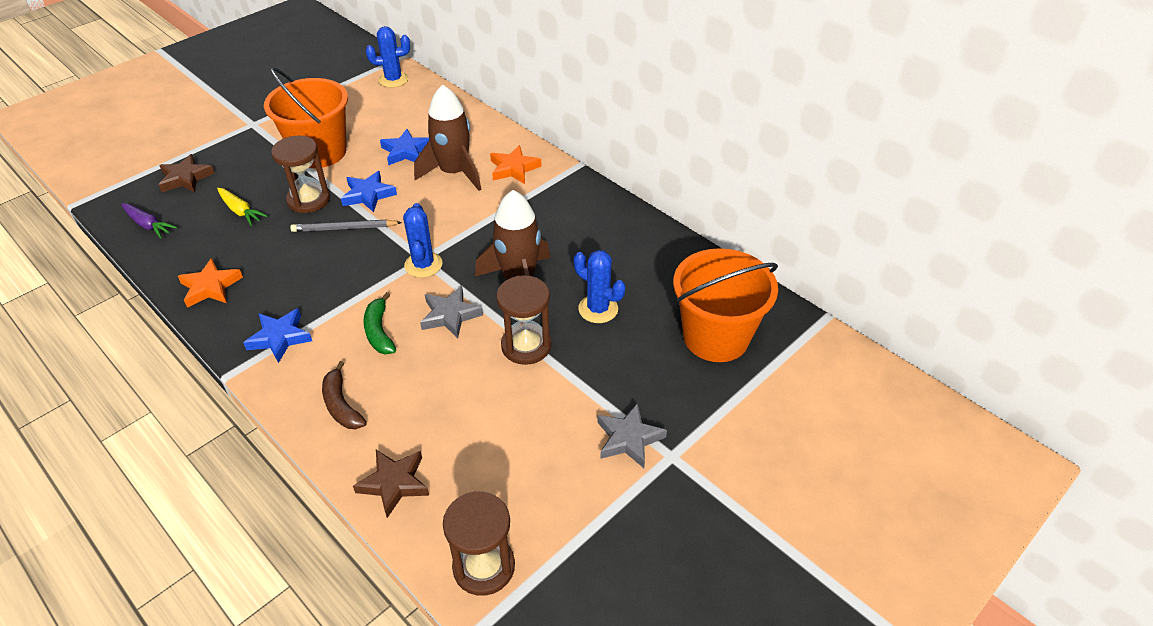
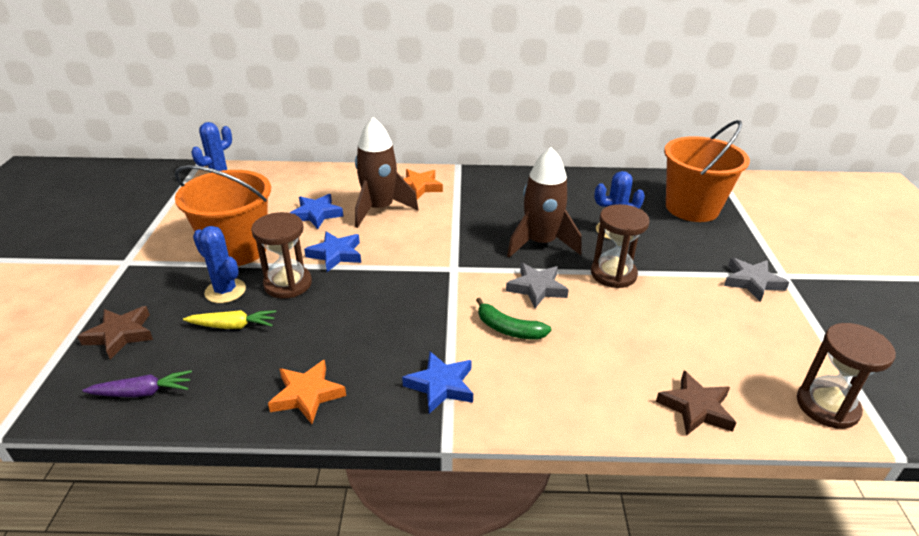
camera: 45 degrees left, 10 degrees down
(341, 405) = (572, 391): brown banana -> none
(344, 228) = (356, 285): grey pencil -> none
(423, 265) = (461, 271): blue cactus -> blue cactus (225, 291)

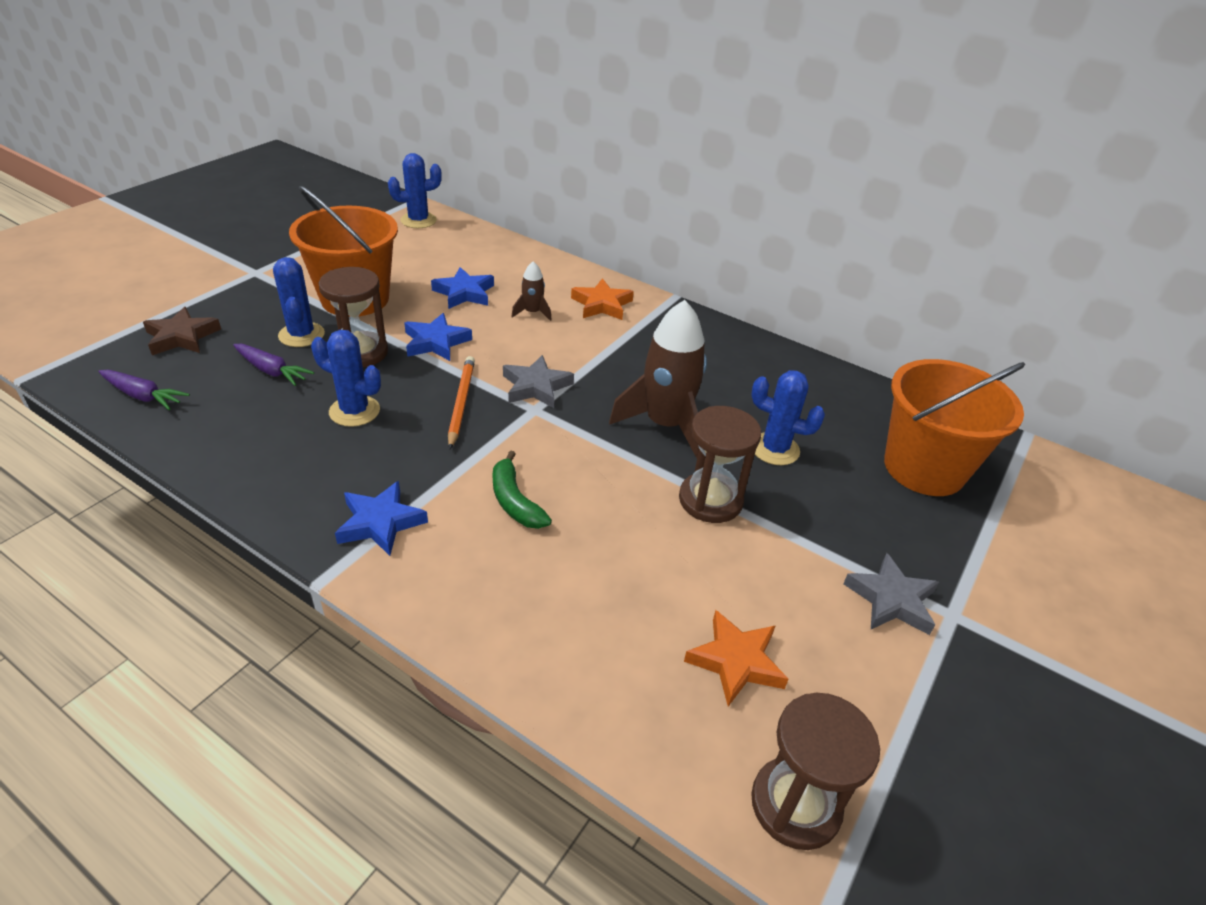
camera: 30 degrees right, 5 degrees up
(233, 326) = (272, 371): yellow carrot -> purple carrot
(307, 395) = (258, 466): orange star -> orange star (735, 661)
(333, 324) = (354, 411): none -> blue cactus
(379, 209) = (532, 312): brown rocket -> brown rocket, size x0.47
(401, 285) = (461, 403): none -> orange pencil
(537, 288) = (599, 473): grey star -> grey star (536, 387)
(696, 408) = (618, 702): brown star -> none

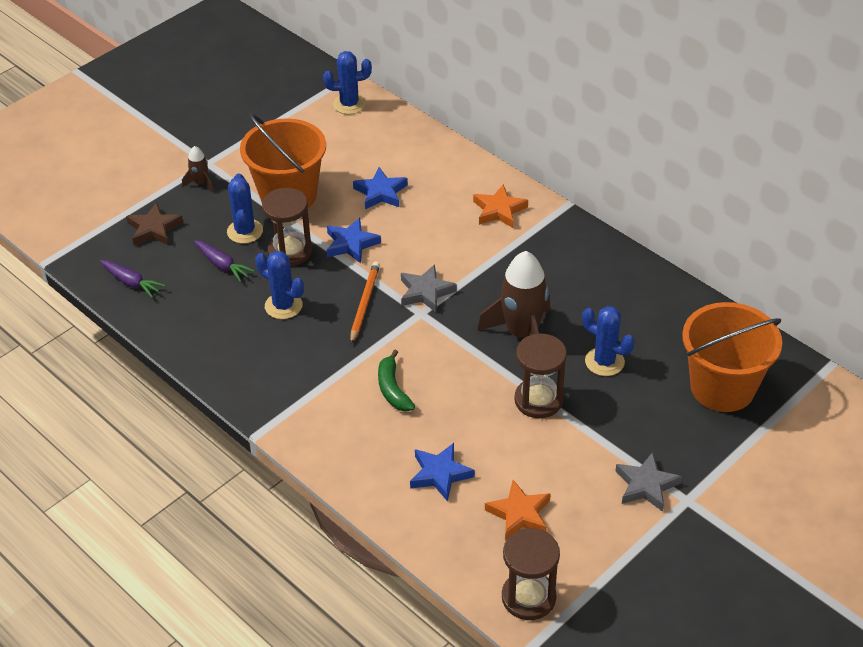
camera: 15 degrees right, 5 degrees up
(380, 522) = (297, 397): blue star -> blue star (440, 474)
(532, 312) = (436, 216): brown rocket -> brown rocket (200, 183)

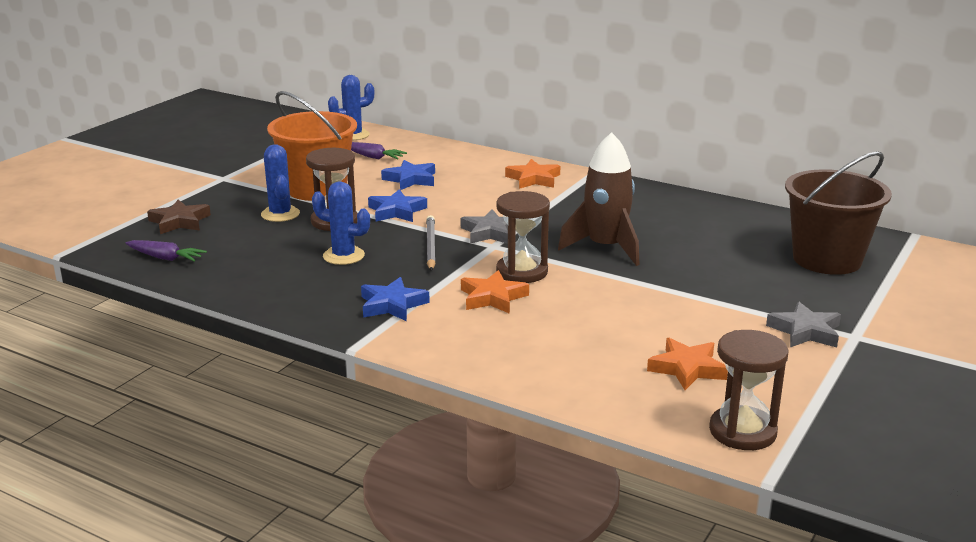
camera: 15 degrees left, 20 degrees down
(200, 183) = (220, 190): brown rocket -> none
(222, 265) = (264, 237): purple carrot -> purple carrot (373, 157)
(364, 303) = (430, 246): orange pencil -> grey pencil
(393, 389) = (493, 297): green banana -> orange star
(440, 474) = (580, 351): blue star -> blue star (392, 305)
(538, 400) = (651, 287): brown hourglass -> brown hourglass (522, 272)
(604, 362) = (700, 256): blue cactus -> none
(722, 387) = (827, 259): orange bucket -> brown bucket

